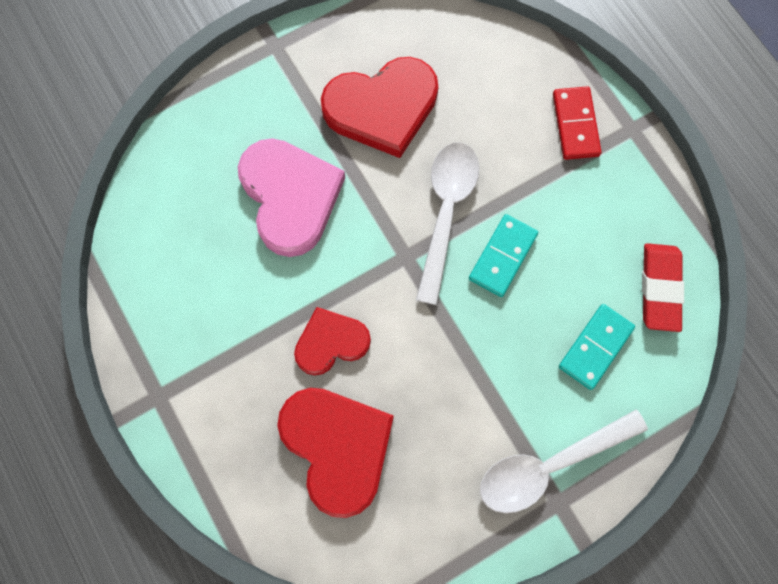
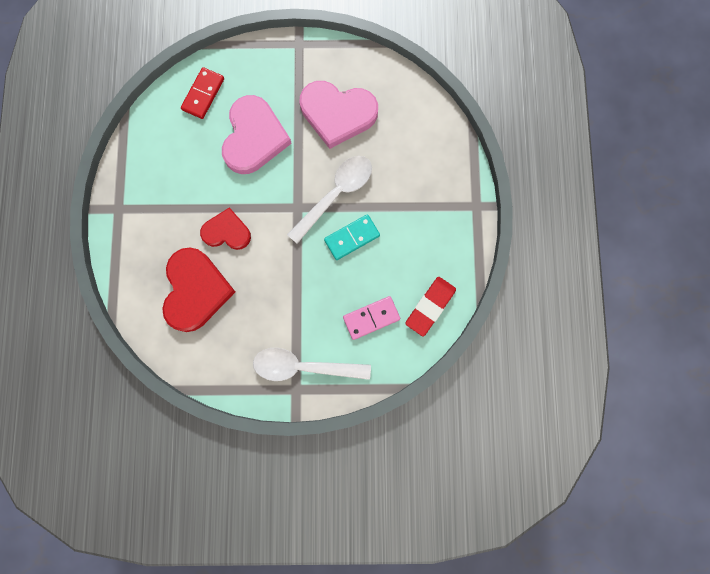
camera: 30 degrees right, 5 degrees up
(382, 108) = (337, 114): red heart -> pink heart
(575, 125) = (444, 185): red domino -> red domino (203, 94)
(595, 347) = (371, 318): turquoise domino -> pink domino

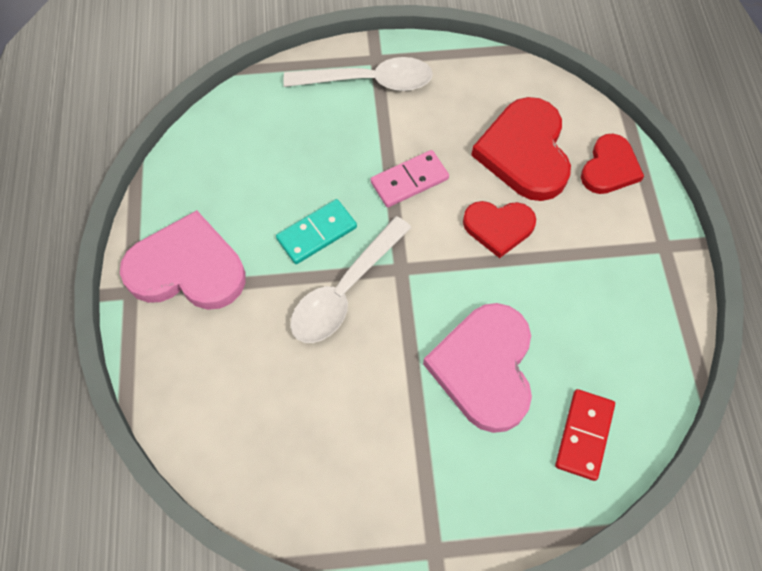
camera: 175 degrees right, 15 degrees down
(137, 272) = (609, 168): none -> red heart
(337, 114) = (352, 420): pink heart -> pink heart (187, 268)
(371, 318) = (285, 139): pink domino -> pink domino (409, 181)
(430, 306) = (206, 157): red eraser -> none

